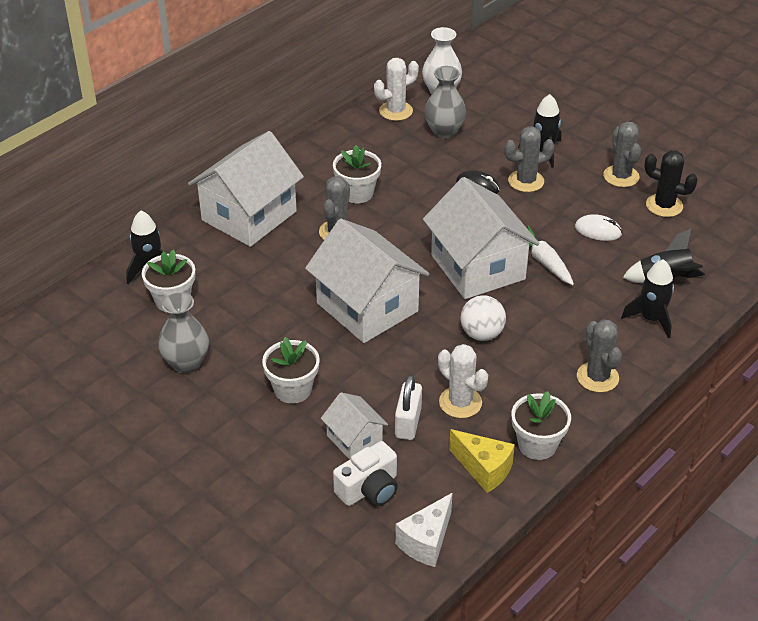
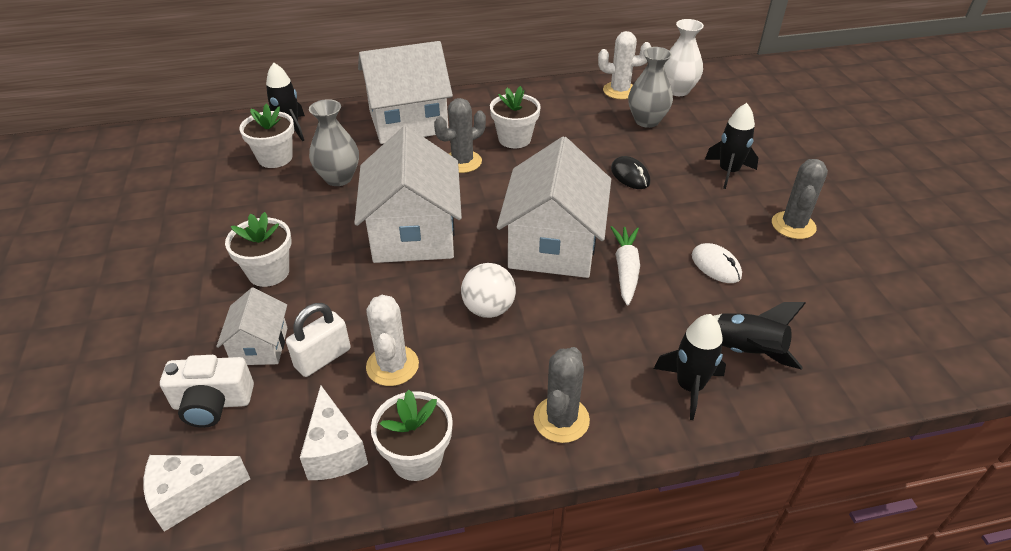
camera: 35 degrees right, 0 degrees up
(186, 363) = (222, 209): grey vase -> grey vase (338, 178)
(484, 469) = (334, 451): yellow cheese -> white cheese
(526, 181) = (683, 190): grey cactus -> none
(664, 205) = (819, 274): black cactus -> none

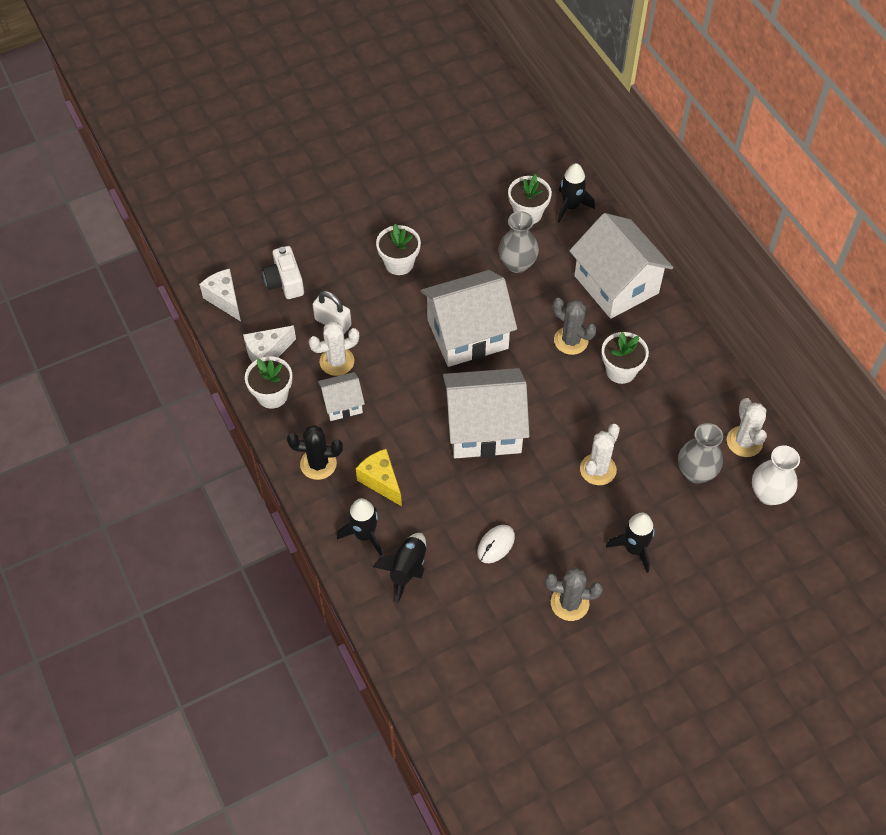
camera: 75 degrees right, 15 degrees up
(260, 346) = (333, 286): white house -> white house (342, 404)
(488, 309) = (402, 402): white ball -> none
(561, 419) = (318, 464): grey cactus -> black cactus
(607, 353) = (381, 481): none -> yellow cheese
(625, 270) = (471, 482): white carrot -> none
(630, 175) = (598, 469): black mouse -> white cactus

